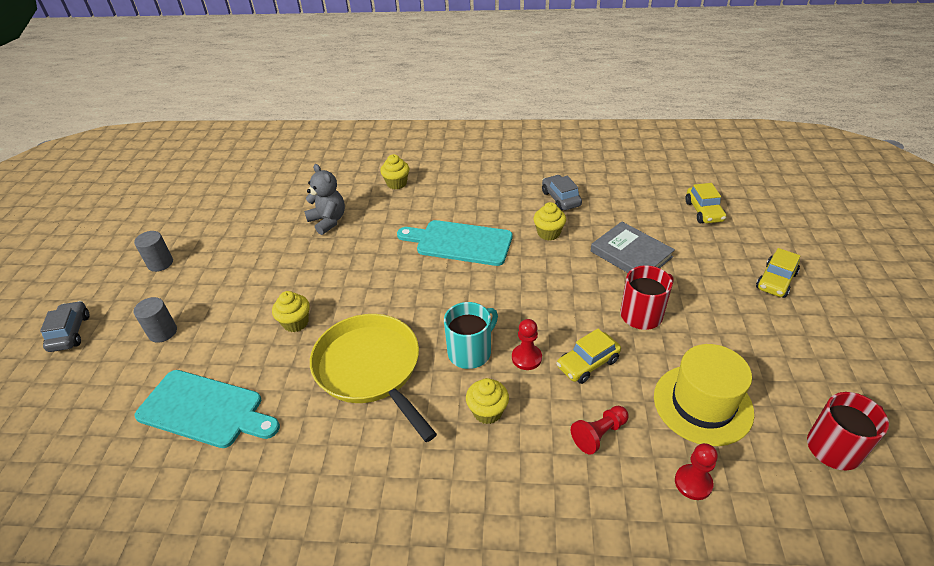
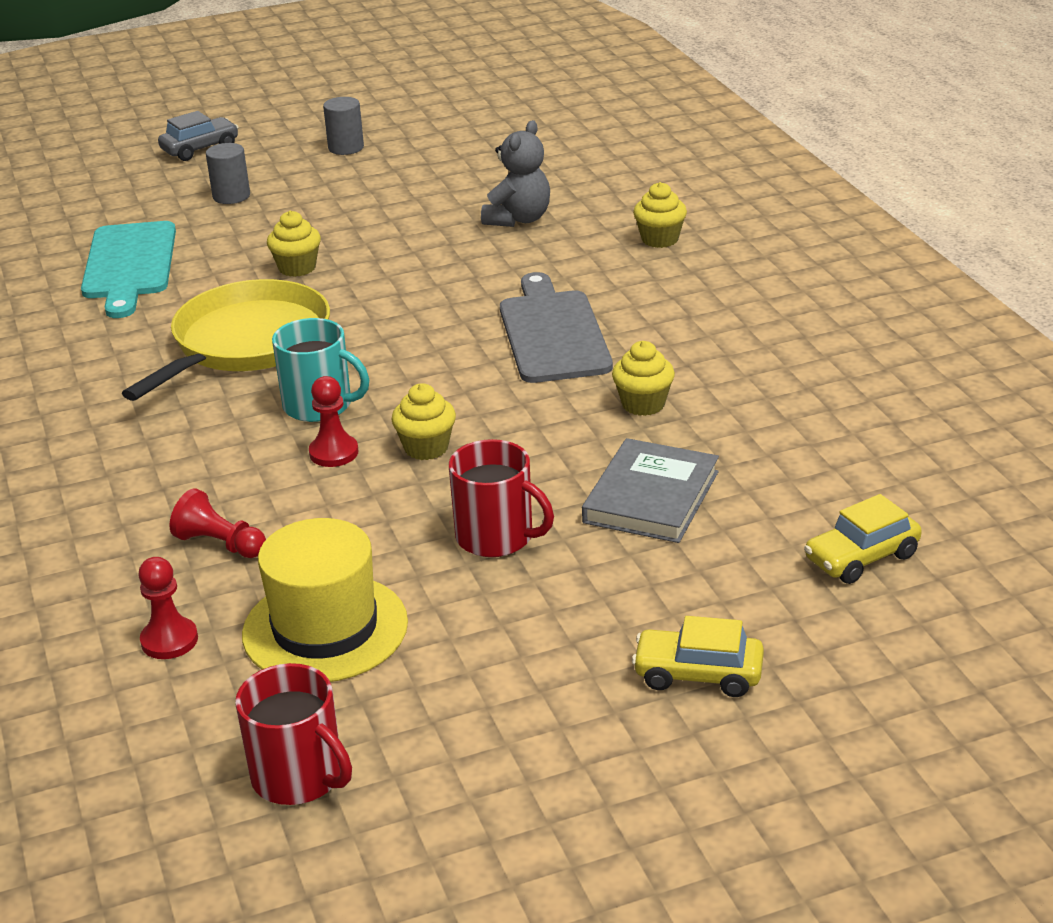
camera: 65 degrees right, 10 degrees down
(460, 242) = (553, 333): turquoise cutting board -> grey cutting board
(487, 412) = (217, 447): yellow cupcake -> yellow cupcake (426, 448)
(560, 199) = (756, 393): grey car -> none
(587, 363) = (352, 507): yellow car -> none

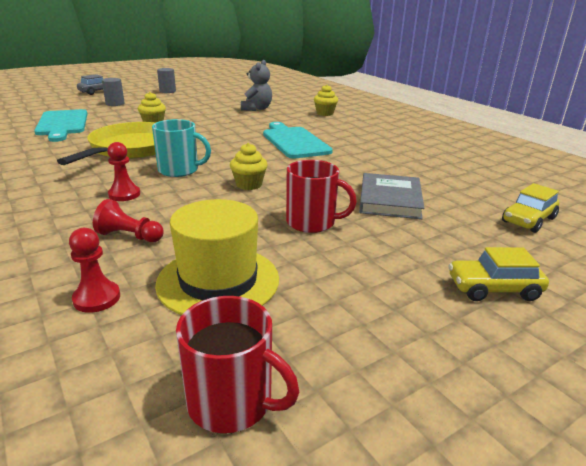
camera: 15 degrees left, 5 degrees down
(334, 453) = (194, 189): red pawn -> red pawn (124, 194)
(553, 333) = (294, 141): grey cutting board -> turquoise cutting board
(643, 404) = (357, 164): yellow cupcake -> none

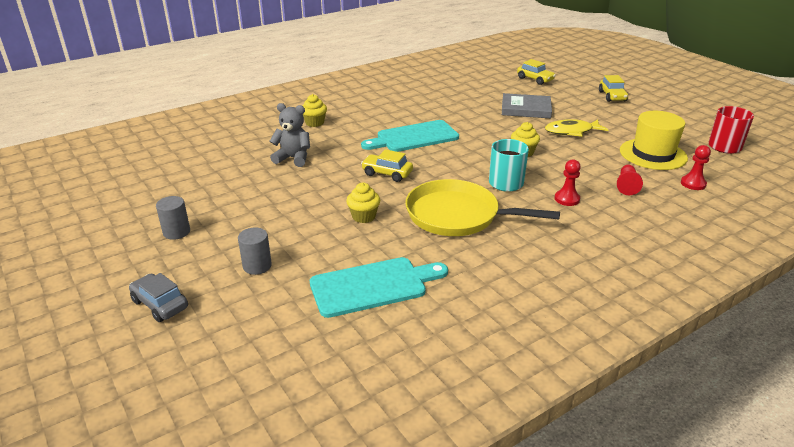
camera: 90 degrees left, 5 degrees up
(220, 131) = (387, 173): none -> yellow car
(312, 222) = (571, 131): red mug -> yellow fish

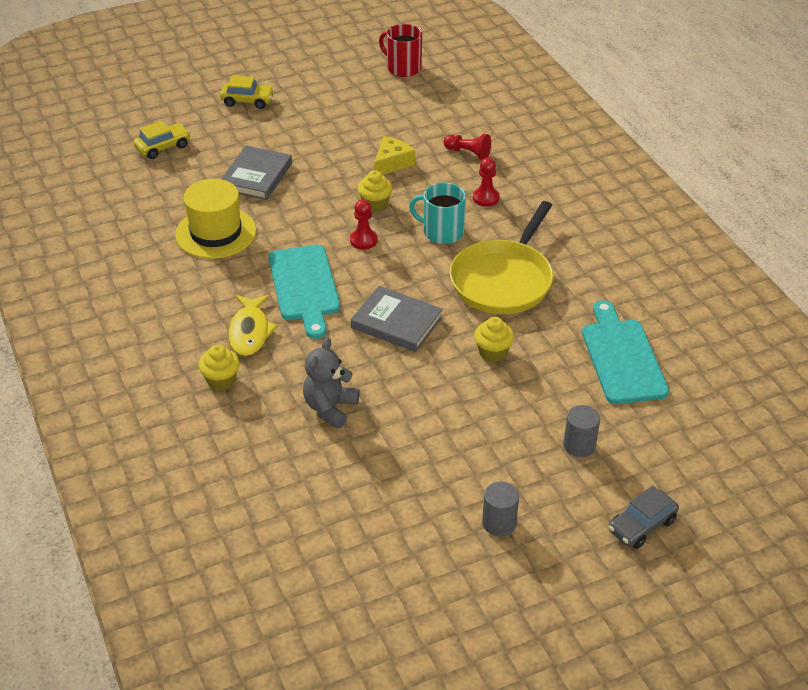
camera: 80 degrees left, 10 degrees up
(387, 173) = (396, 322): yellow car -> grey book
(571, 131) = (334, 156): yellow fish -> yellow fish (250, 332)
(582, 154) = (392, 163): none -> yellow cheese
(653, 154) = (407, 117): yellow hat -> yellow hat (216, 233)
(693, 184) = (473, 112): red pawn -> red pawn (363, 240)

